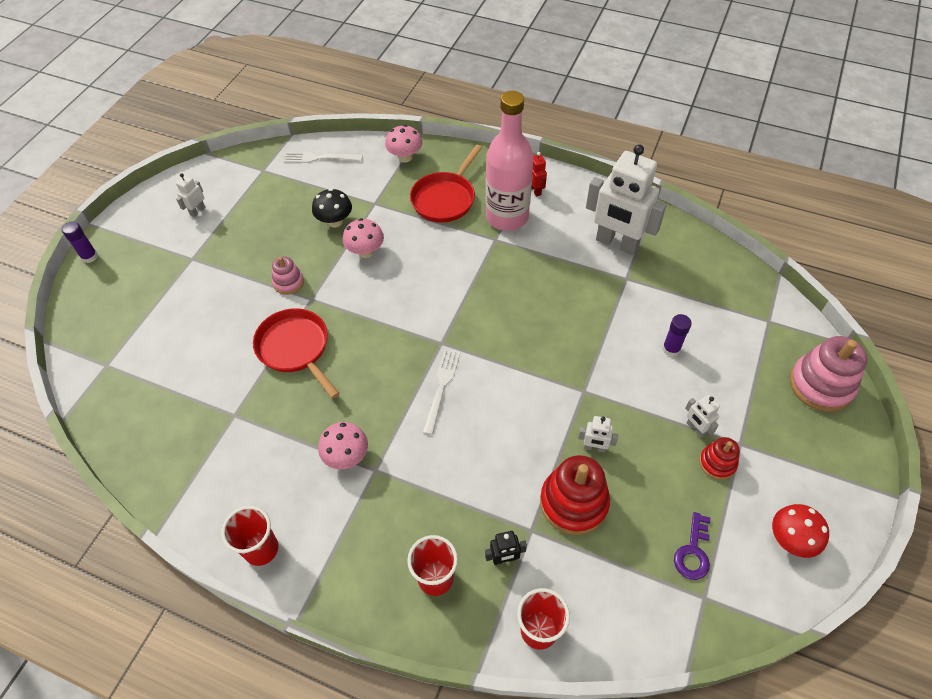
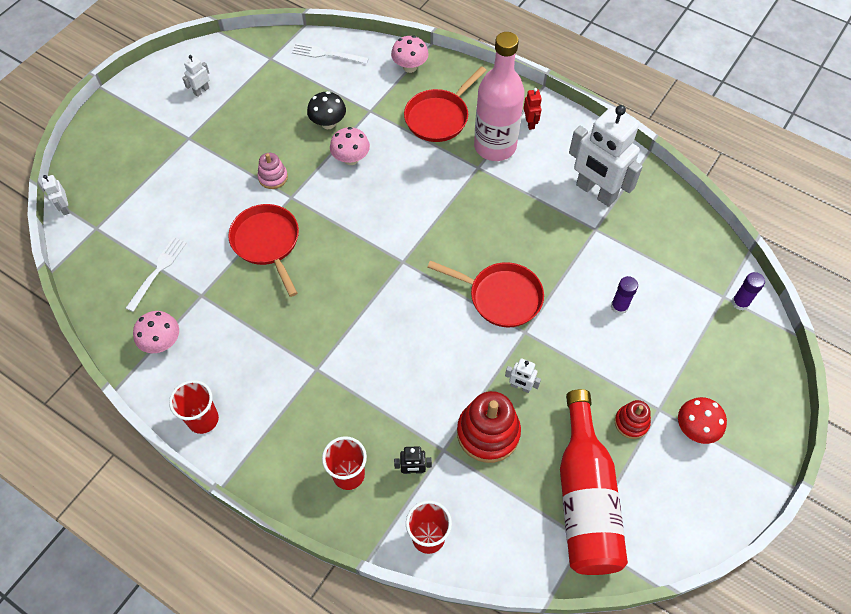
camera: 10 degrees right, 5 degrees up
(89, 256) = (96, 120): purple glue stick -> purple glue stick (740, 303)
(346, 457) = (293, 352): pink mushroom -> pink mushroom (162, 342)
(441, 387) = (393, 304): white fork -> white fork (158, 271)
(550, 360) = (500, 297): none -> red pan
(693, 552) = (585, 498): purple key -> red bottle
(695, 428) = (620, 387): white robot -> white robot (65, 208)
(790, 540) = (678, 505): red mushroom -> red mushroom (695, 429)
(820, 385) = (754, 368): pink stacking toy -> none

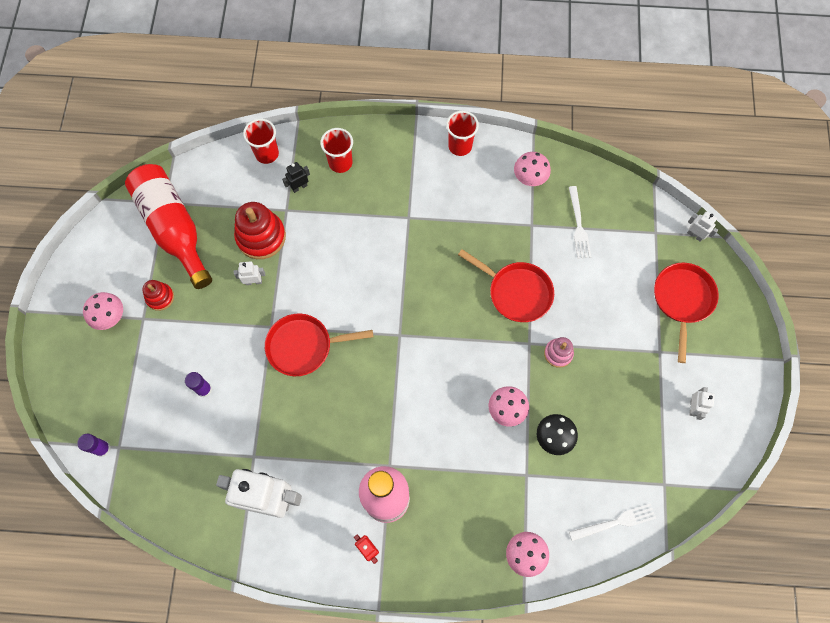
camera: 150 degrees right, 10 degrees up
(439, 117) = (457, 505): red pan -> red pan (682, 300)
(695, 429) = (110, 317): red mushroom -> pink mushroom

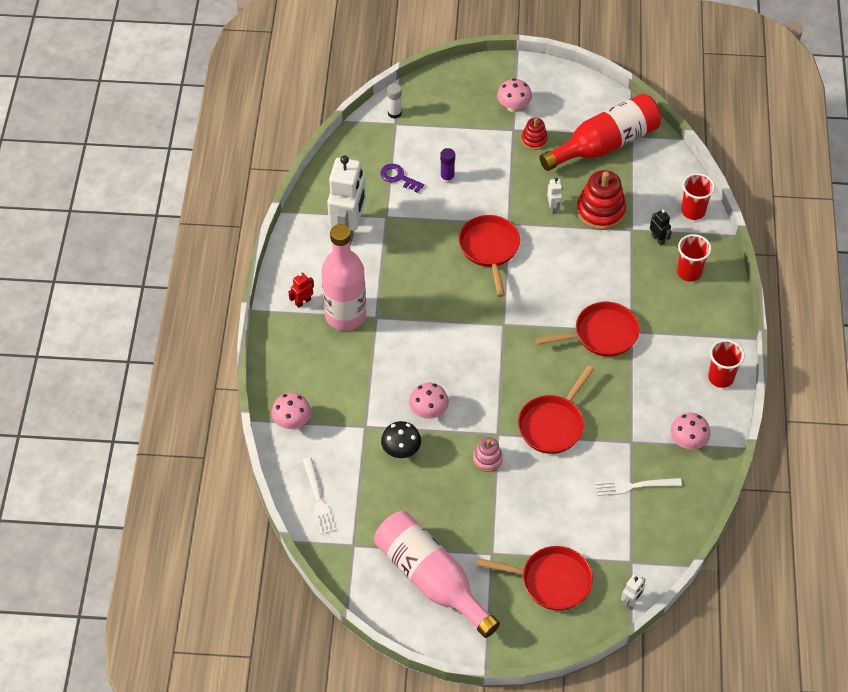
camera: 90 degrees right, 15 degrees down
(102, 448) = (394, 113): purple glue stick -> white glue stick
(198, 443) = (398, 177): none -> purple key
(412, 244) = (601, 334): none -> red pan
(693, 408) = (431, 579): white robot -> pink bottle

